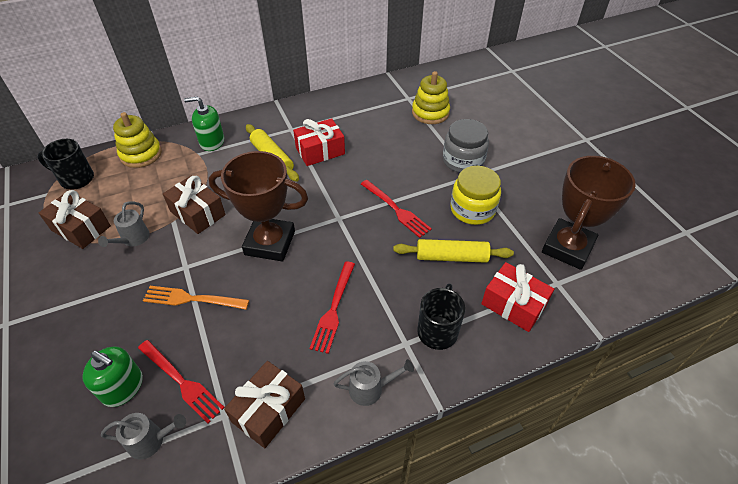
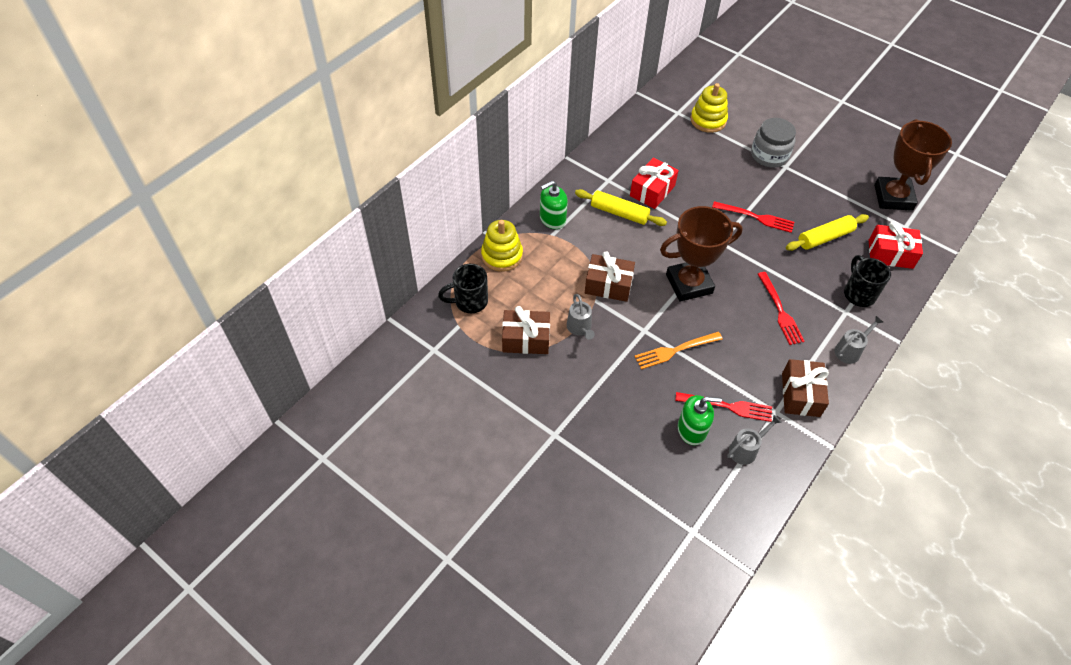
camera: 30 degrees left, 5 degrees up
(472, 209) = (809, 194): yellow jar -> none

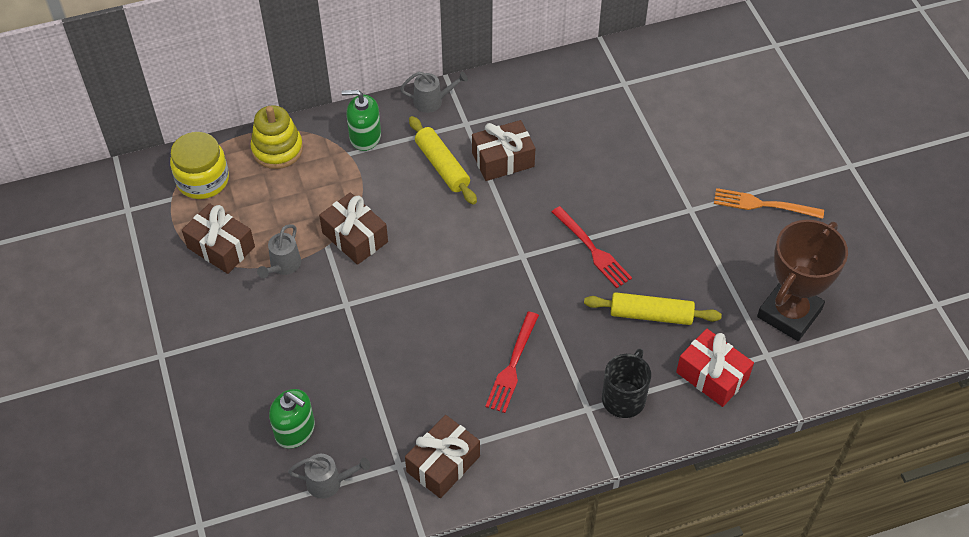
camera: 35 degrees right, 0 degrees up
(469, 301) = (203, 180): black mug -> yellow jar
(652, 191) = (503, 159): red gift -> brown gift
(675, 350) = (357, 343): orange fork -> orange fork (763, 205)
(689, 284) = (441, 282): brown trophy -> none
(708, 120) = (651, 110): yellow stacking toy -> none
(727, 406) = (354, 429): red fork -> none
(769, 155) = (684, 186): grey jar -> none
(850, 350) = (548, 451): grey watering can -> grey watering can (432, 101)

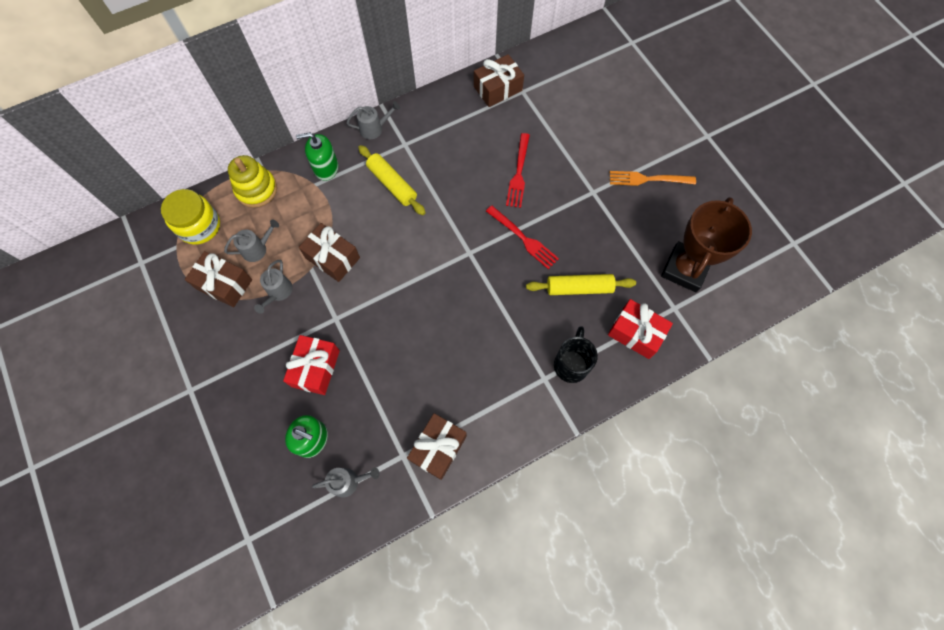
camera: 10 degrees left, 15 degrees up
(267, 214) = (258, 248): none -> grey watering can
(313, 355) = (316, 368): none -> red gift
(503, 159) = (439, 171): brown gift -> brown gift (497, 88)
(512, 365) = (478, 350): red fork -> red fork (518, 173)

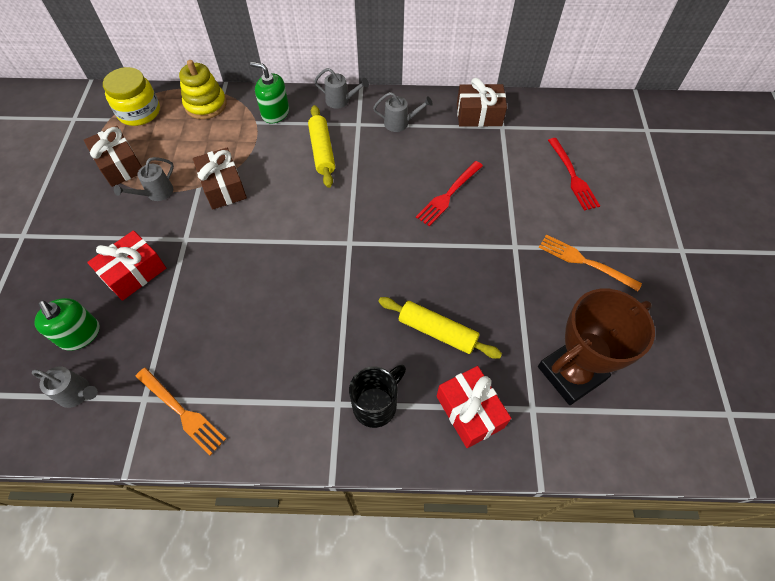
camera: 30 degrees right, 10 degrees down
(258, 248) = (169, 150): grey watering can -> grey watering can (400, 123)
(438, 448) = (182, 412): brown gift -> orange fork
(523, 238) = (412, 255): red fork -> red fork (572, 176)

